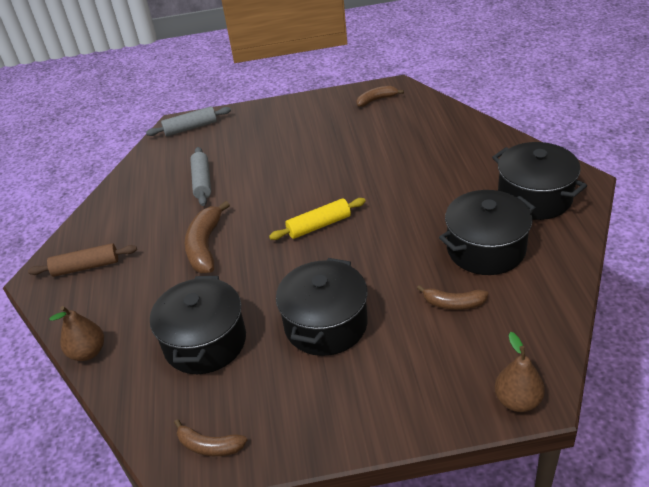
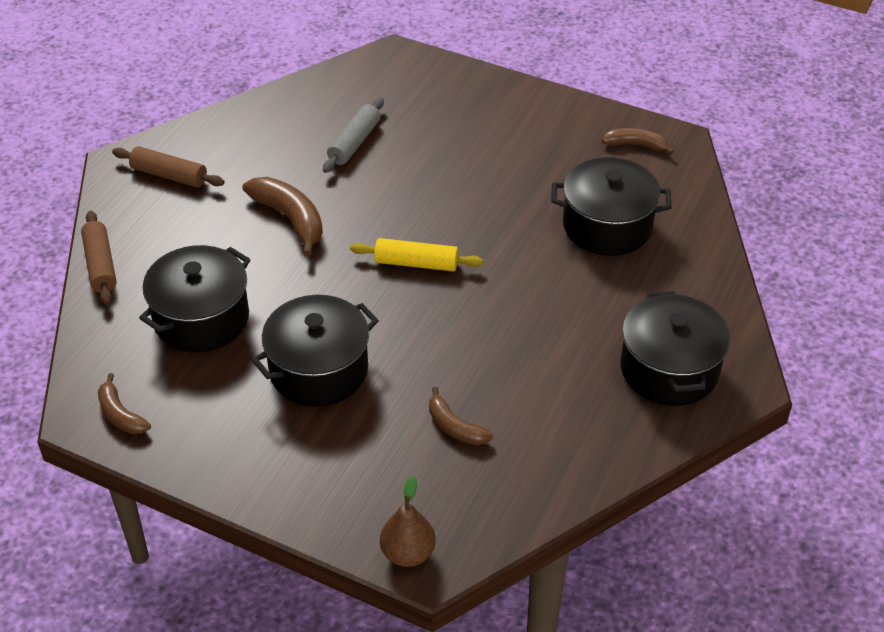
camera: 30 degrees right, 5 degrees up
(88, 352) = (100, 265): brown pear -> brown rolling pin
(190, 128) = (404, 67): grey rolling pin -> none
(205, 246) = (290, 219): brown banana -> brown banana turned 105 degrees clockwise
(486, 249) = (550, 393): black pot -> black pot (607, 226)

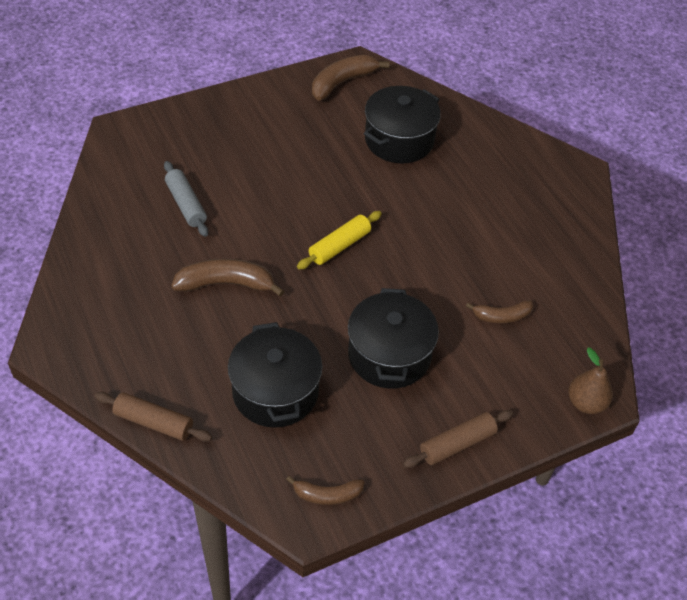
camera: 55 degrees left, 5 degrees up
(169, 175) = (99, 325): brown rolling pin -> brown rolling pin (457, 444)
(635, 145) = (342, 82): brown banana -> brown banana, size x1.63
(669, 369) = (541, 192): black pot -> none

